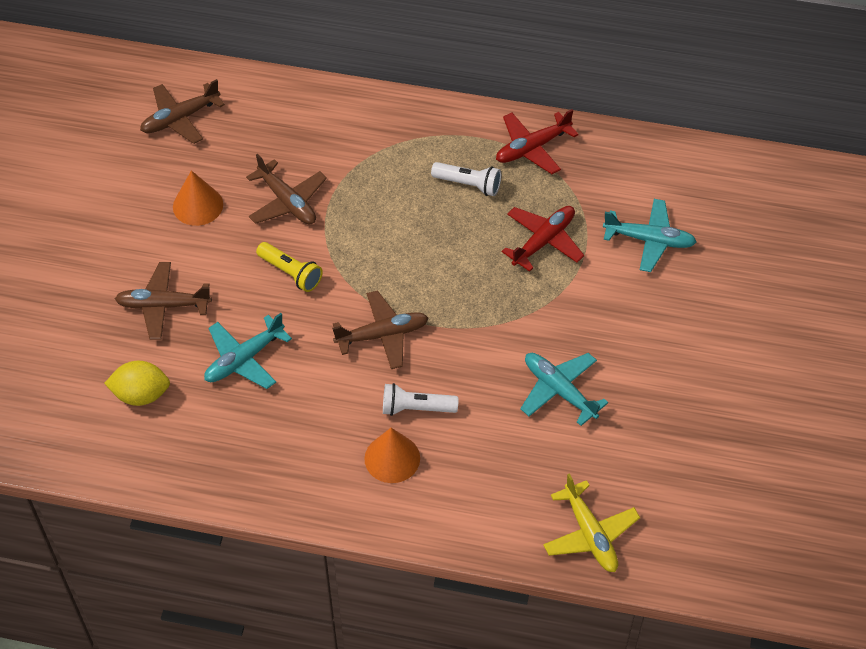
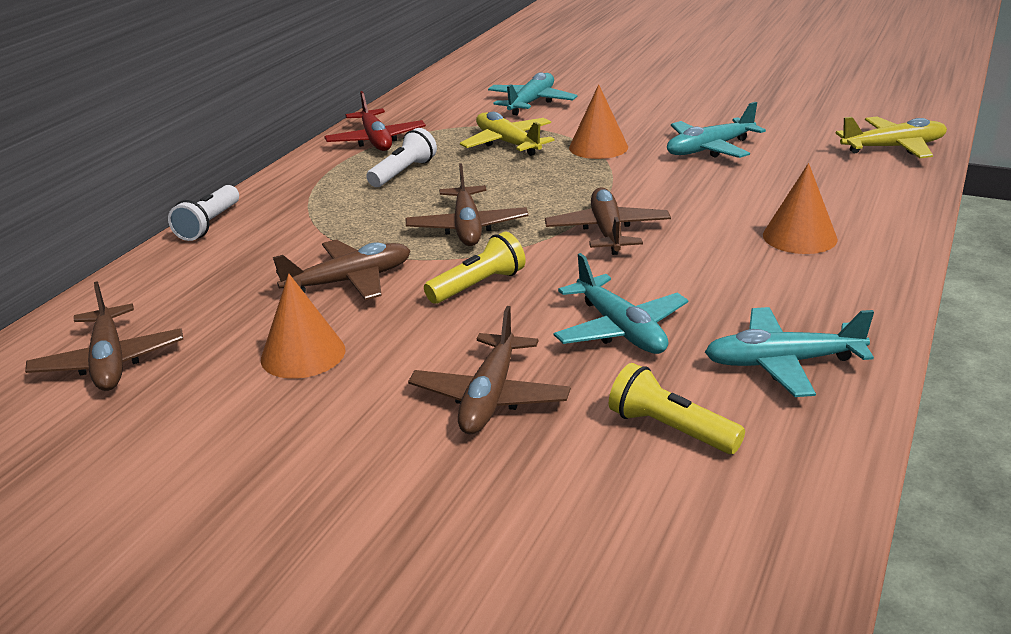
camera: 75 degrees left, 25 degrees down
(141, 394) = (670, 429): yellow lemon -> yellow flashlight
(214, 448) = (782, 363): none -> turquoise plane
(376, 248) = (467, 227): none -> brown plane
(416, 408) = (724, 219): white flashlight -> white flashlight (209, 225)
(543, 241) = (507, 143): red plane -> yellow plane
(547, 308) = (598, 147): none -> orange cone

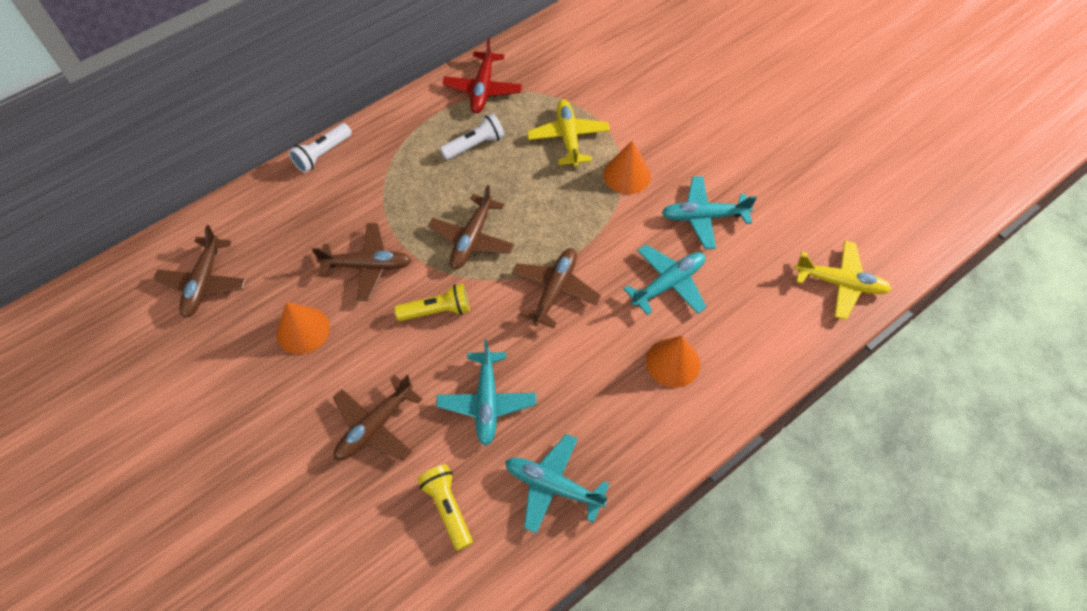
camera: 25 degrees right, 30 degrees up
(531, 103) = (625, 83): turquoise plane -> turquoise plane (668, 284)

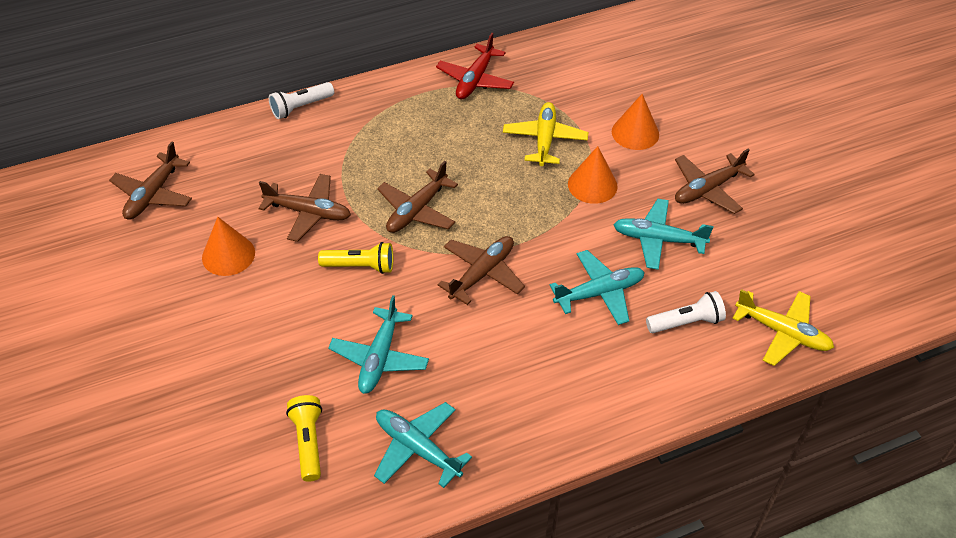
camera: 15 degrees right, 10 degrees down
(375, 426) = (265, 354): brown plane -> brown plane (707, 189)
(475, 145) = (449, 128): white flashlight -> white flashlight (686, 322)
(673, 362) = (578, 366): orange cone -> orange cone (635, 133)

